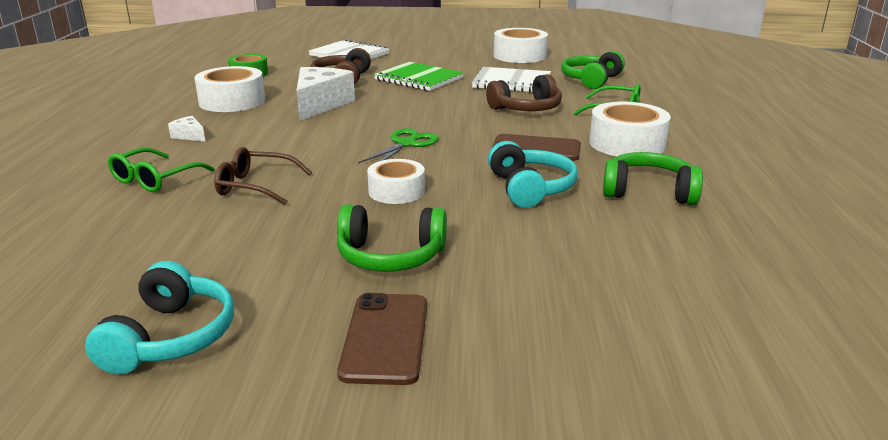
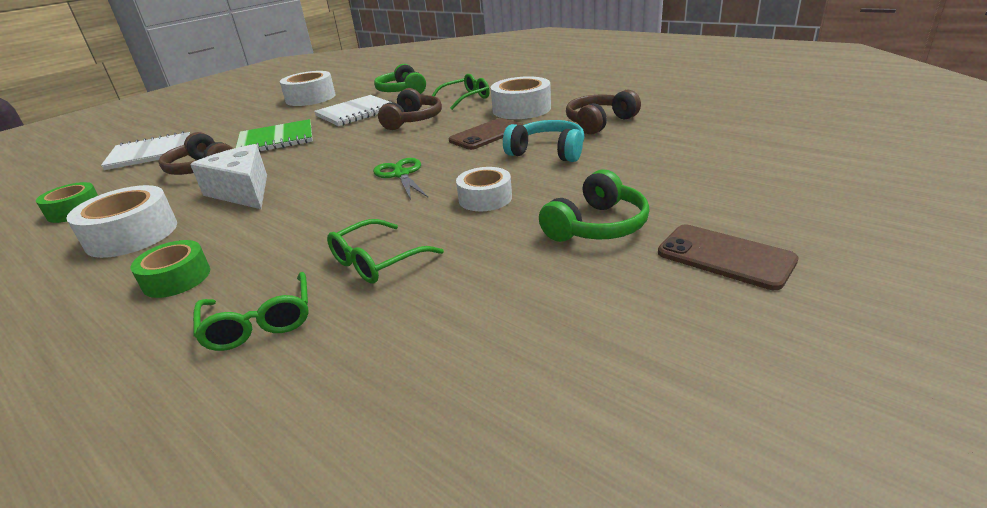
camera: 50 degrees left, 5 degrees up
(171, 337) = (648, 370): turquoise headphones -> none
(189, 136) = (177, 278): white cheese -> green tape
(254, 186) = (376, 262): brown glasses -> green glasses
(648, 192) = (599, 122): green headphones -> brown headphones

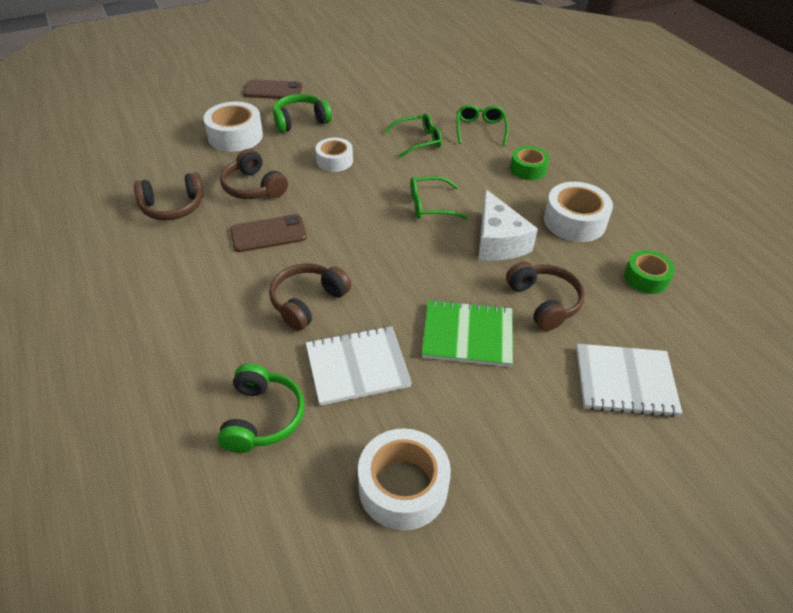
camera: 160 degrees left, 15 degrees up
(401, 174) = (370, 208): green scissors -> none
(466, 98) = (214, 331): green glasses -> green glasses (429, 205)
(521, 109) = (195, 266): white tape -> white tape (235, 136)
(547, 152) = (253, 187): turquoise headphones -> brown headphones
(725, 256) = (273, 90): brown phone -> brown phone turned 60 degrees counterclockwise

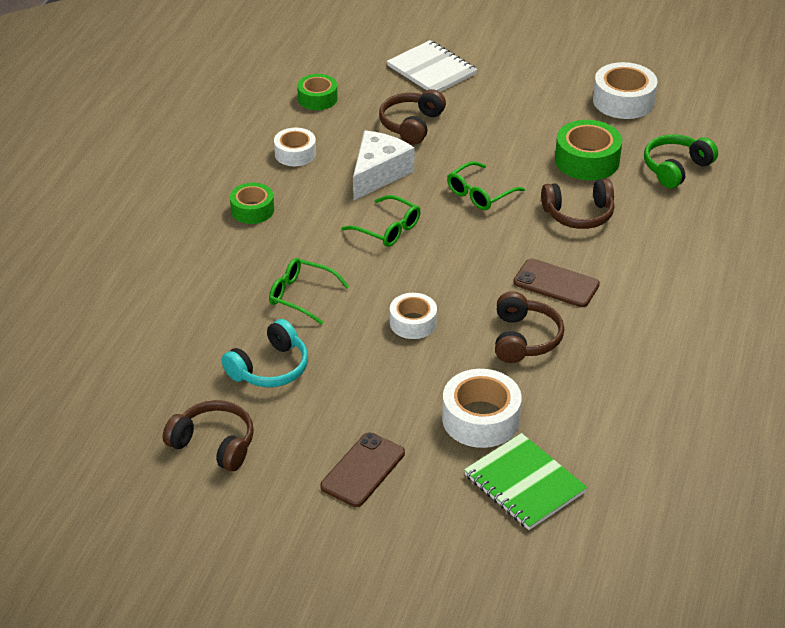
camera: 135 degrees left, 5 degrees down
(173, 207) = (621, 361): brown headphones -> brown headphones (214, 444)
(273, 90) = (363, 470): brown phone -> brown phone turned 75 degrees clockwise
(300, 121) = (387, 397): green headphones -> none
(357, 366) = (587, 160): white notebook -> green tape
(379, 104) = (270, 368): none -> turquoise headphones
(467, 335) = (491, 137): green notebook -> green notebook (524, 484)
(480, 129) = (222, 272): green glasses -> green glasses (479, 194)
(574, 221) = (295, 153): white tape -> white tape, size x0.65

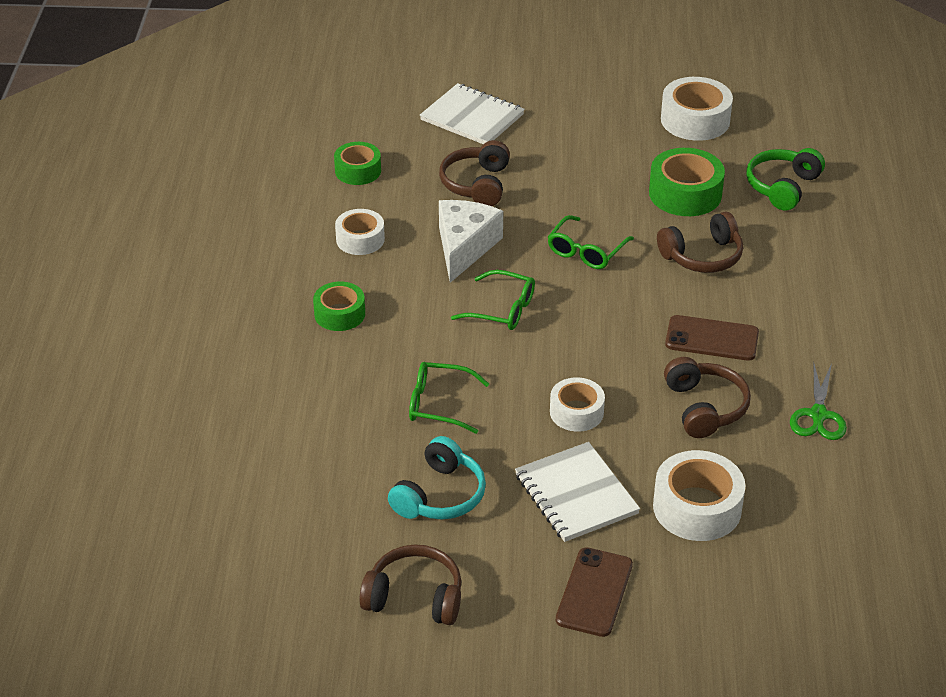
camera: 15 degrees left, 0 degrees up
(382, 389) = (576, 494): none -> white notebook
(524, 484) = (774, 571): green notebook -> none
(621, 363) = (818, 415): none -> green scissors

